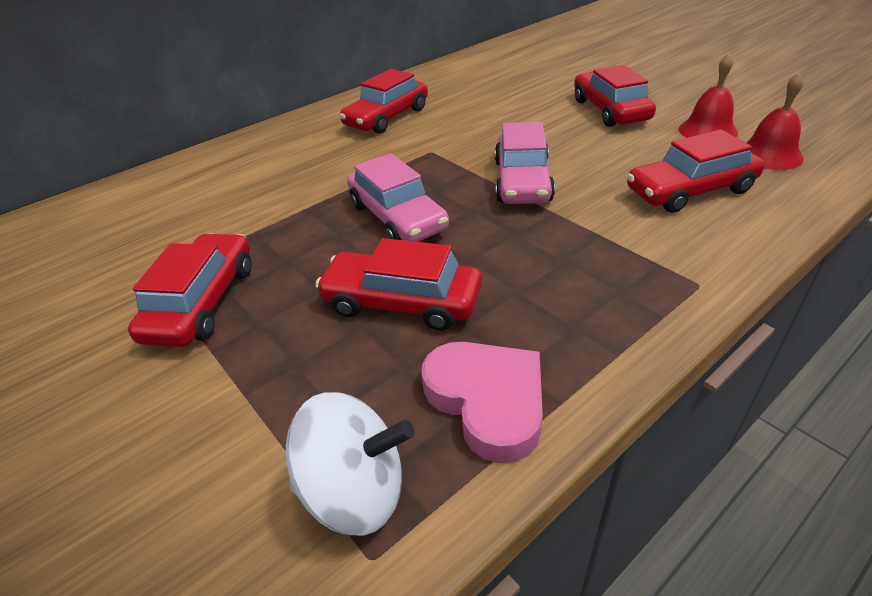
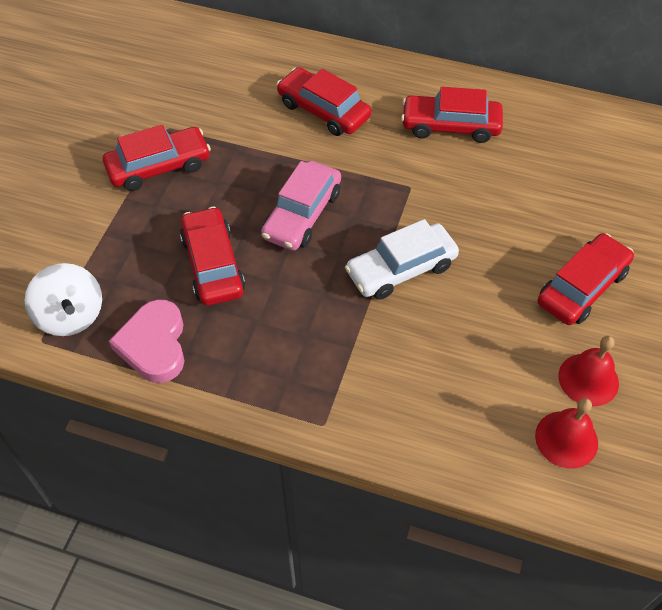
camera: 55 degrees right, 15 degrees up
(487, 401) = (154, 345): pink heart -> pink heart turned 150 degrees clockwise
(522, 181) = (401, 269): pink car -> white car
(690, 190) = (457, 390): red car -> red car (323, 110)

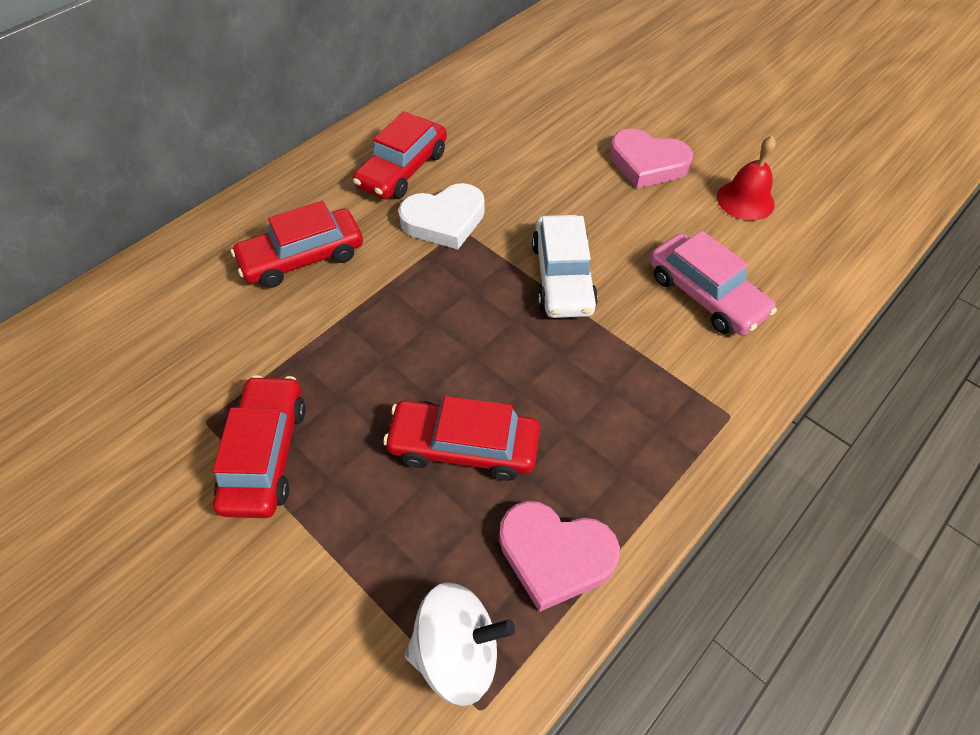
camera: 65 degrees left, 0 degrees up
(302, 214) = (441, 332): pink car -> pink car (705, 295)
(412, 173) = (444, 220): none -> white heart
(566, 439) = (802, 239): red bell -> none
(582, 287) = (647, 163): red car -> pink heart

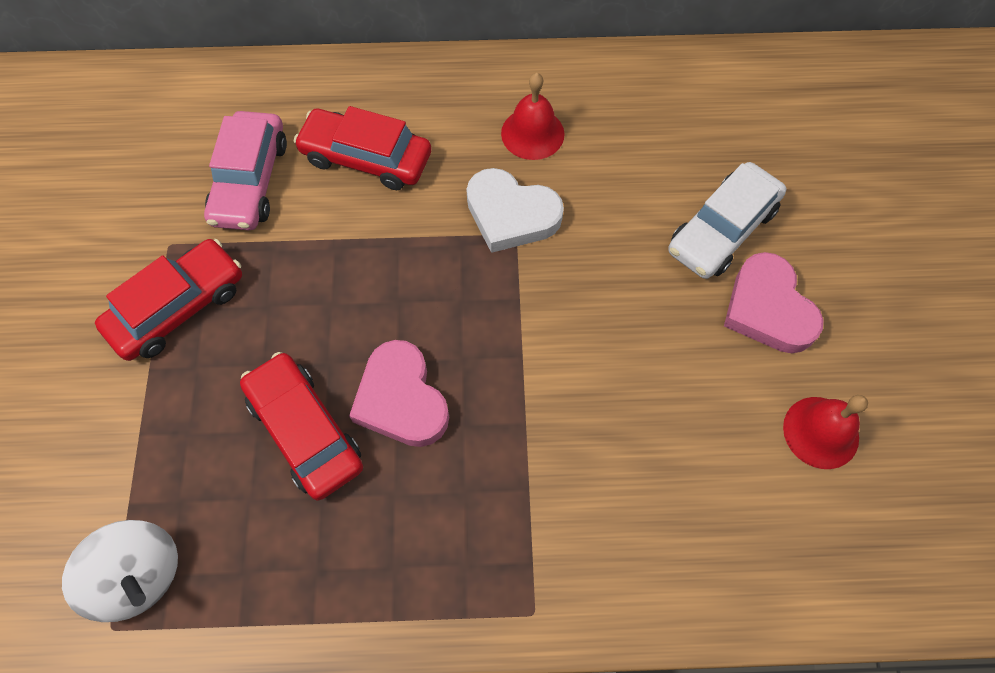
camera: 45 degrees right, 10 degrees up
(402, 169) = (532, 133): red car -> red bell
(555, 555) = (270, 579): pink heart -> pink heart (401, 399)
(562, 277) = (547, 356): white car -> white car (722, 230)
(705, 295) = (653, 489): pink car -> pink car (250, 181)

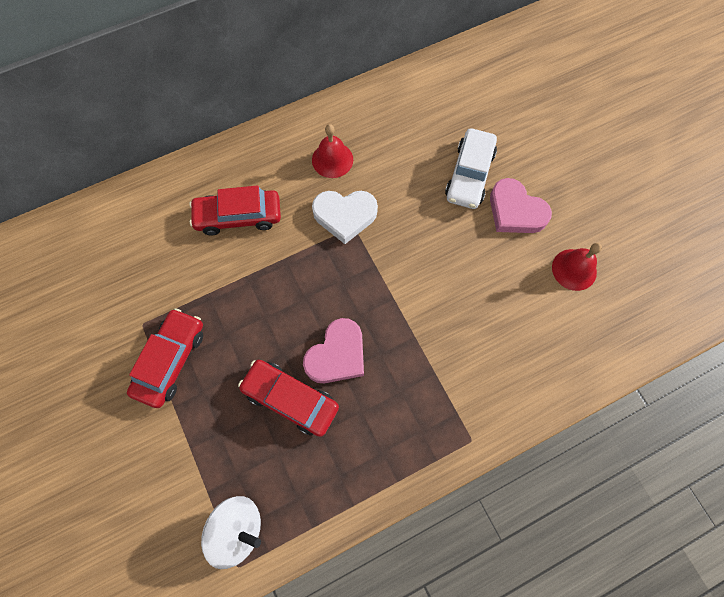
camera: 25 degrees left, 5 degrees up
(250, 181) = (172, 261): pink car -> none
(401, 399) = (337, 355): pink heart -> pink heart turned 90 degrees counterclockwise

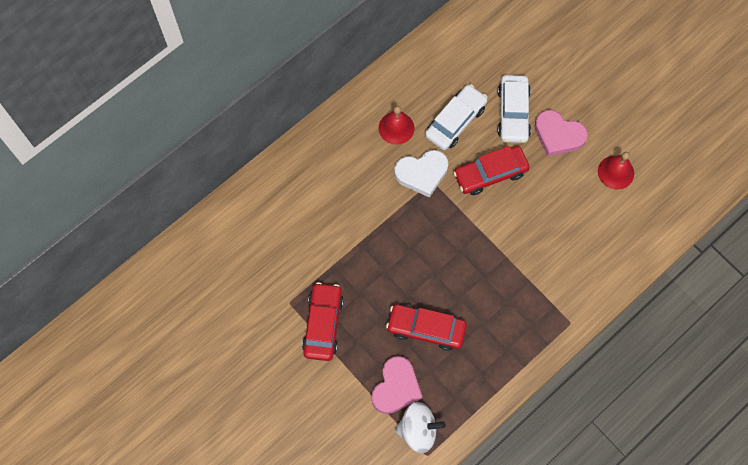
camera: 15 degrees left, 0 degrees up
(238, 216) = (335, 196): red car -> red car (490, 173)
(337, 355) = (451, 286): pink heart -> pink heart (396, 387)
(401, 168) = (455, 121): none -> white car

